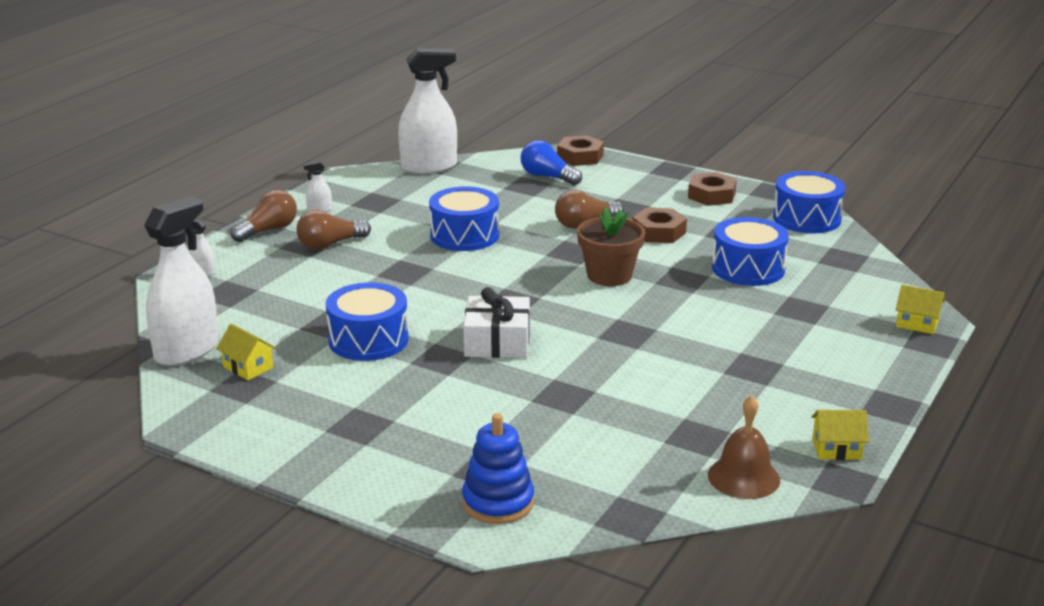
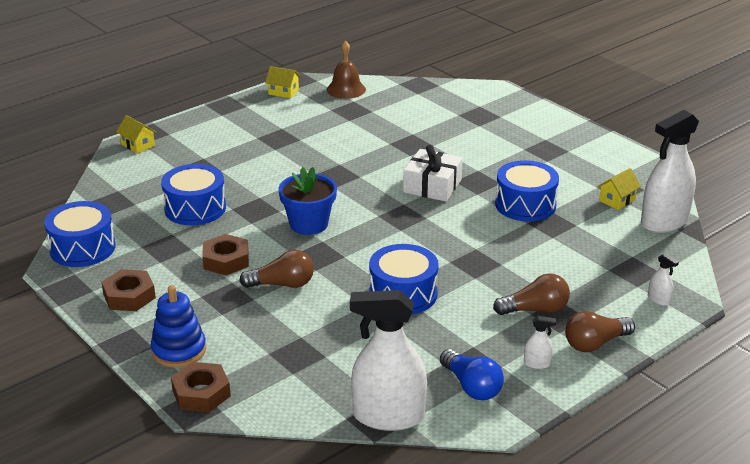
camera: 160 degrees left, 5 degrees up
(248, 367) = (617, 200): yellow house -> yellow house turned 75 degrees clockwise
(498, 502) = (482, 100): blue stacking toy -> blue stacking toy (179, 350)
(547, 177) = (265, 364): blue light bulb -> blue light bulb (471, 386)
(609, 275) = (309, 224): brown flower pot -> blue flower pot

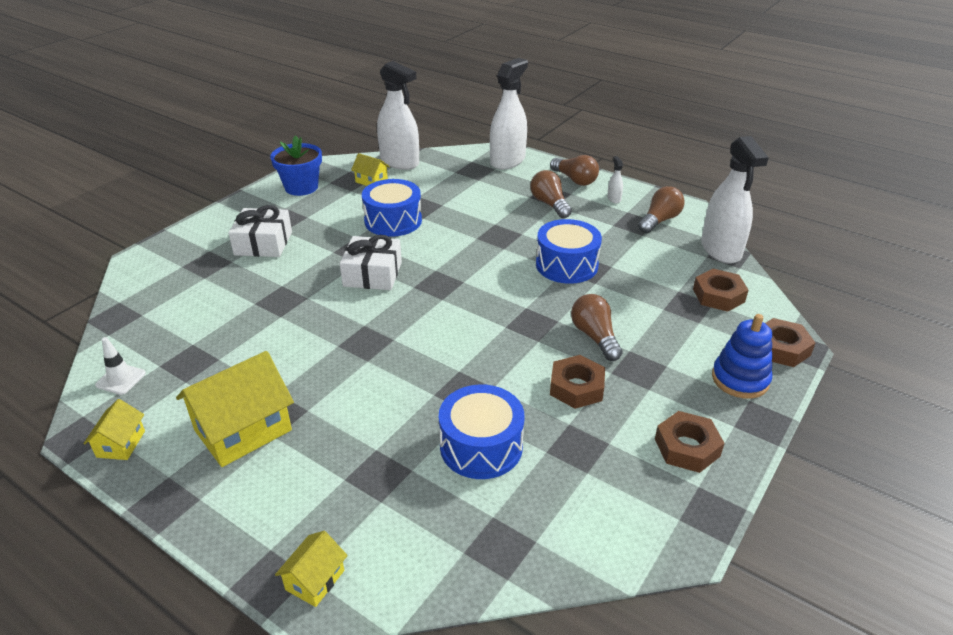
camera: 105 degrees left, 5 degrees up
(82, 248) = (623, 534): blue drum -> none
(270, 127) = (243, 430): none -> yellow house
(303, 382) = (718, 295): none -> brown nut
(309, 224) = (478, 342): blue flower pot -> blue flower pot (301, 187)
(346, 89) = (121, 379): brown bell -> white traffic cone
(471, 386) = (659, 220): blue light bulb -> brown light bulb
(504, 139) = (263, 243): none -> white gift
(658, 299) = (507, 161): white spray bottle -> white spray bottle, size x2.49

